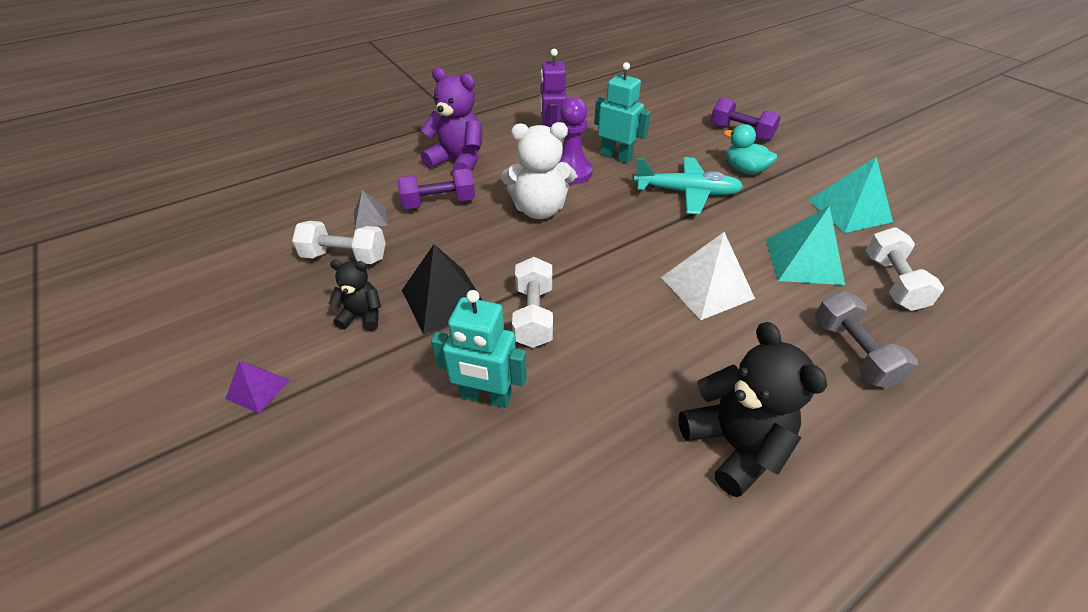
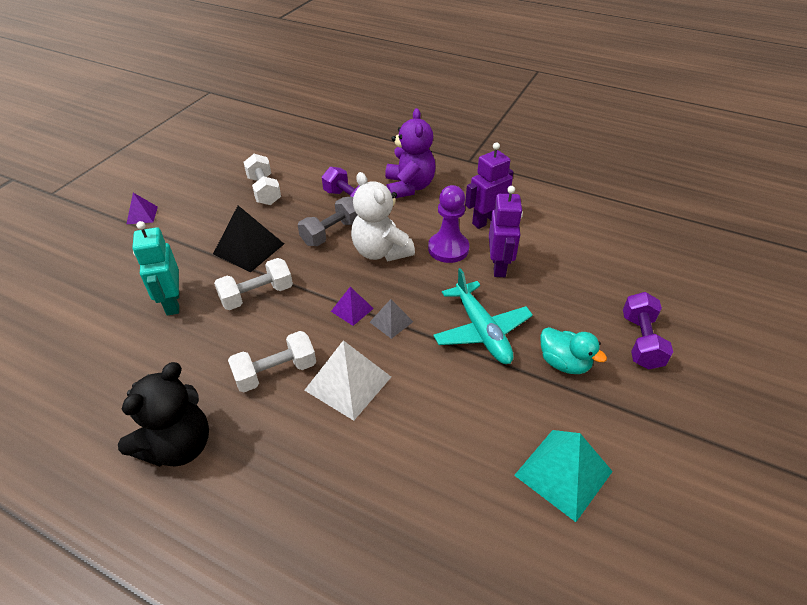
camera: 60 degrees right, 0 degrees up
(362, 316) = (215, 223): black teddy bear -> none
(370, 218) = (309, 181): grey pyramid -> grey pyramid (391, 322)
(609, 254) = (352, 309): none -> purple pyramid
(616, 156) = (499, 266): turquoise robot -> purple robot
(744, 170) = (564, 363): turquoise duck -> turquoise duck turned 120 degrees clockwise
(803, 261) = (435, 447): turquoise pyramid -> none
(853, 352) = (320, 511): grey dumbbell -> grey dumbbell (331, 233)
(892, 282) = (452, 534): white dumbbell -> white dumbbell (275, 372)

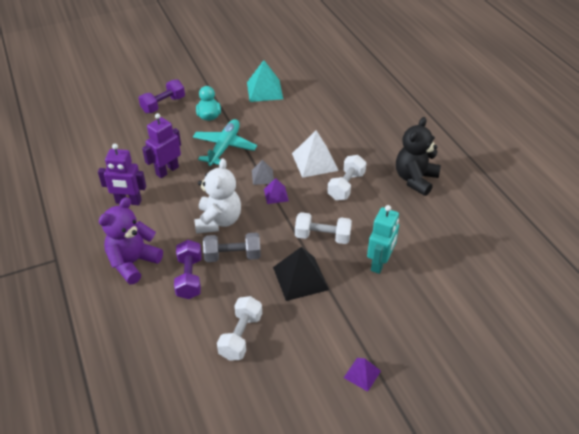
camera: 140 degrees left, 0 degrees up
(178, 446) = (415, 179): black teddy bear -> black teddy bear turned 45 degrees counterclockwise
(275, 372) = (346, 186): white dumbbell -> white dumbbell turned 75 degrees counterclockwise
(448, 249) = (178, 198): purple pawn -> none

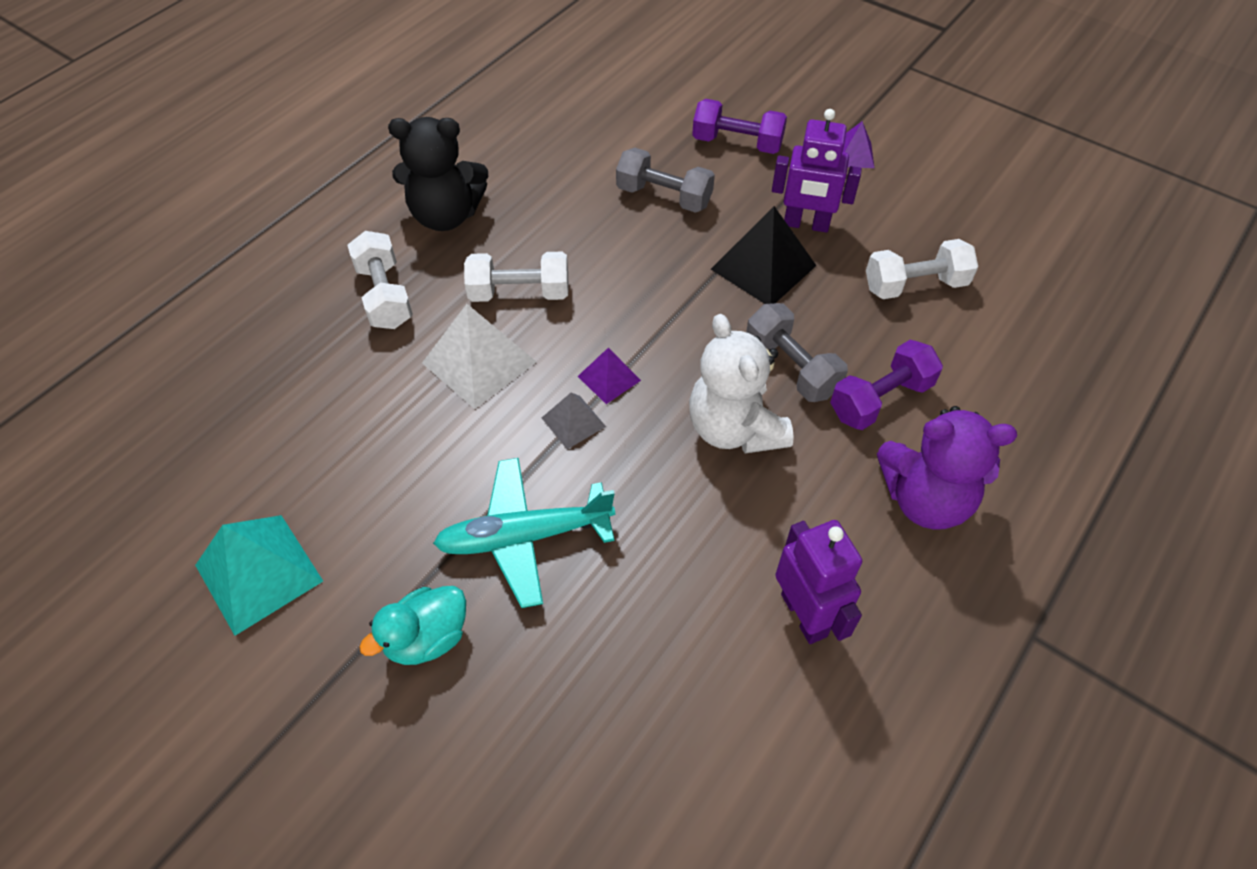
camera: 120 degrees left, 10 degrees up
(163, 105) = (431, 788): purple dumbbell -> purple dumbbell (737, 143)
(167, 170) = (668, 603): purple robot -> purple robot (806, 224)
(218, 221) = (734, 428): white teddy bear -> white teddy bear turned 90 degrees counterclockwise
(322, 236) = (661, 276): white dumbbell -> white dumbbell (385, 296)
(379, 263) = (664, 196): turquoise robot -> grey dumbbell

